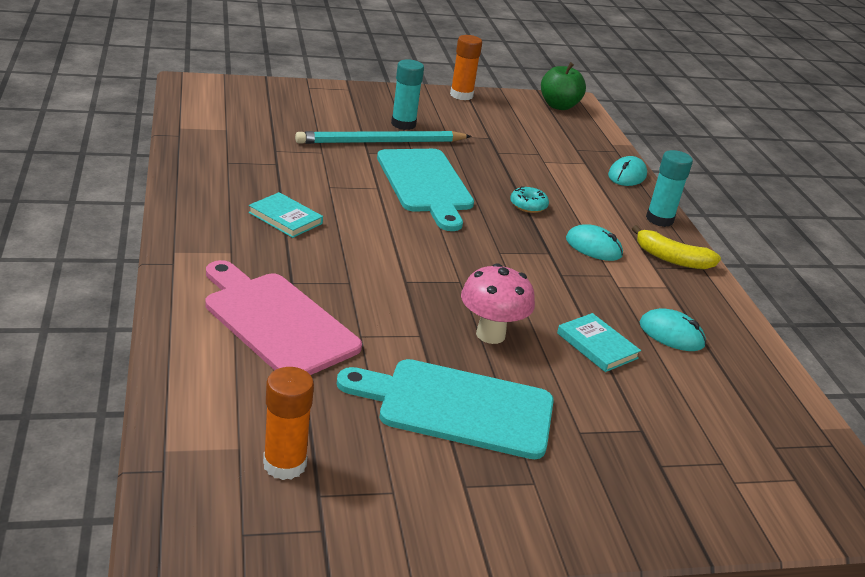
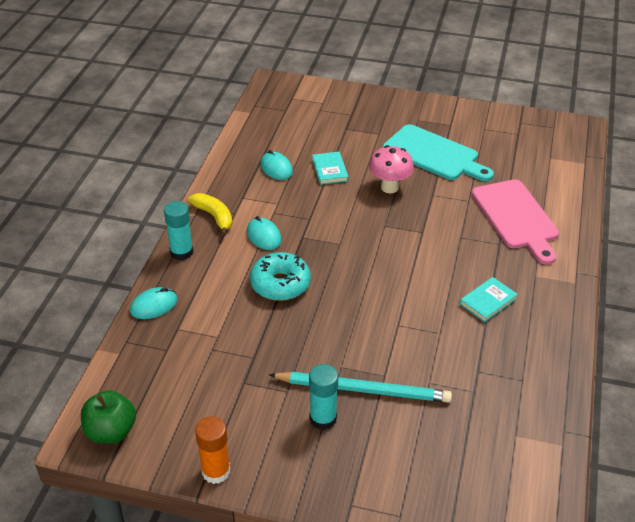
camera: 150 degrees left, 10 degrees up
(284, 464) = (530, 147): orange glue stick -> none
(285, 218) = (488, 301): turquoise book -> turquoise book turned 75 degrees clockwise
(426, 184) = (353, 322): turquoise cutting board -> none
(528, 205) = (280, 284): turquoise donut -> turquoise donut, size x1.87

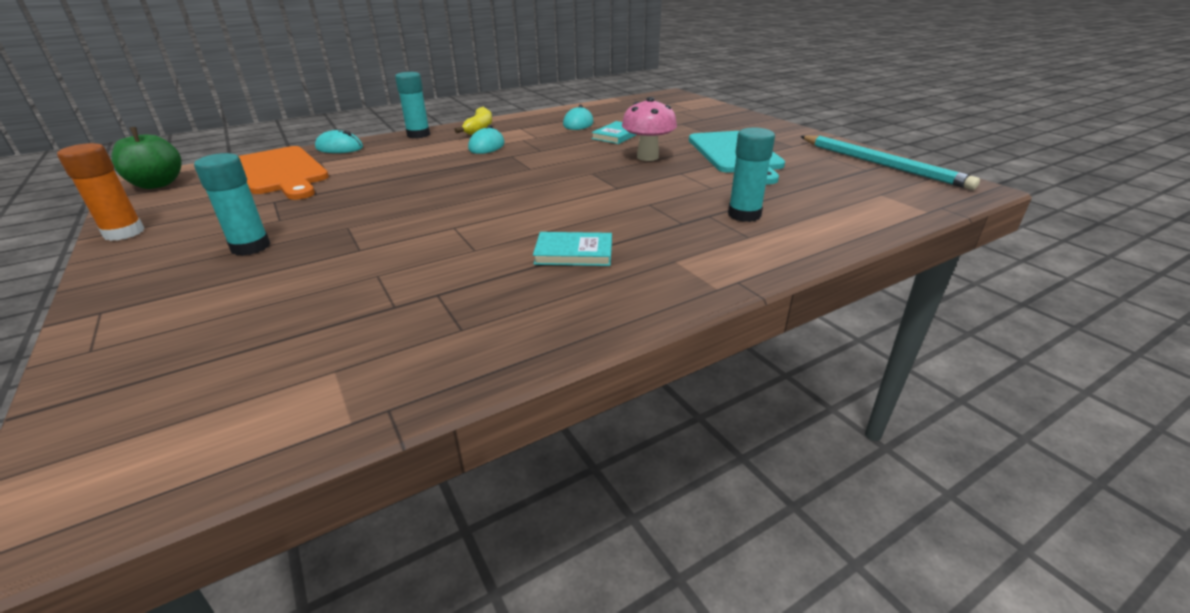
camera: 45 degrees right, 10 degrees down
(177, 357) = (281, 172): none -> orange cutting board
(280, 284) = (434, 169): turquoise donut -> none
(363, 390) = (321, 248): turquoise pencil -> turquoise pencil (881, 164)
(516, 217) = (744, 215): pink cutting board -> turquoise glue stick

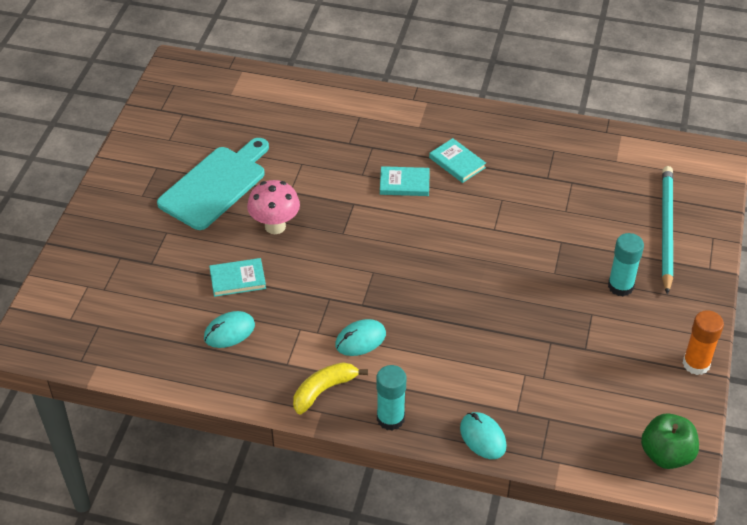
camera: 135 degrees left, 15 degrees up
(281, 172) = (559, 408): orange cutting board -> none
(598, 215) = (404, 183): none -> turquoise book
(744, 215) = (331, 130): turquoise glue stick -> none
(881, 164) = (162, 110): turquoise pencil -> turquoise pencil (666, 229)

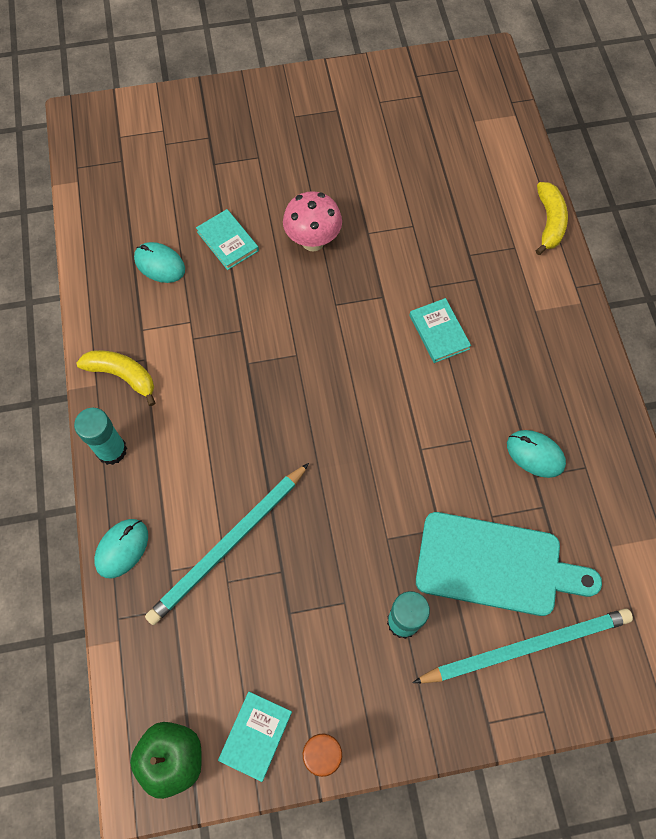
camera: 65 degrees right, 20 degrees up
(215, 185) = (340, 167): turquoise cutting board -> turquoise cutting board (496, 565)
(350, 91) = (549, 222): none -> yellow banana
(360, 339) = (200, 381): turquoise mouse -> turquoise mouse (535, 454)
(457, 162) = (502, 371): turquoise book -> turquoise book (255, 735)
(513, 367) = (228, 545): none -> turquoise pencil

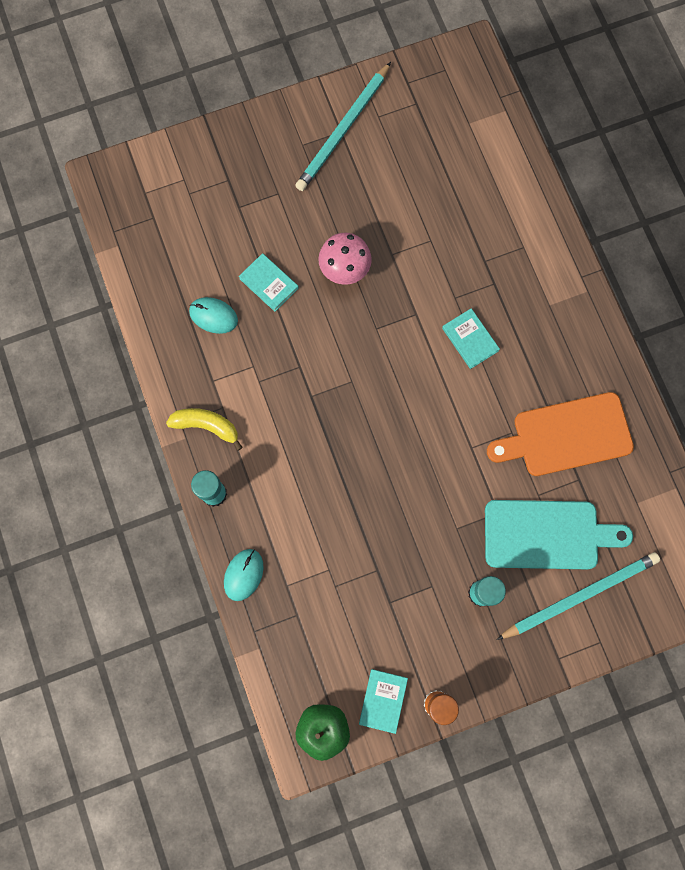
camera: 10 degrees left, 10 degrees up
(228, 545) = (329, 556): turquoise pencil -> turquoise pencil (343, 130)
(535, 454) = (566, 436): turquoise mouse -> orange cutting board
(549, 222) = (550, 217): yellow banana -> none

